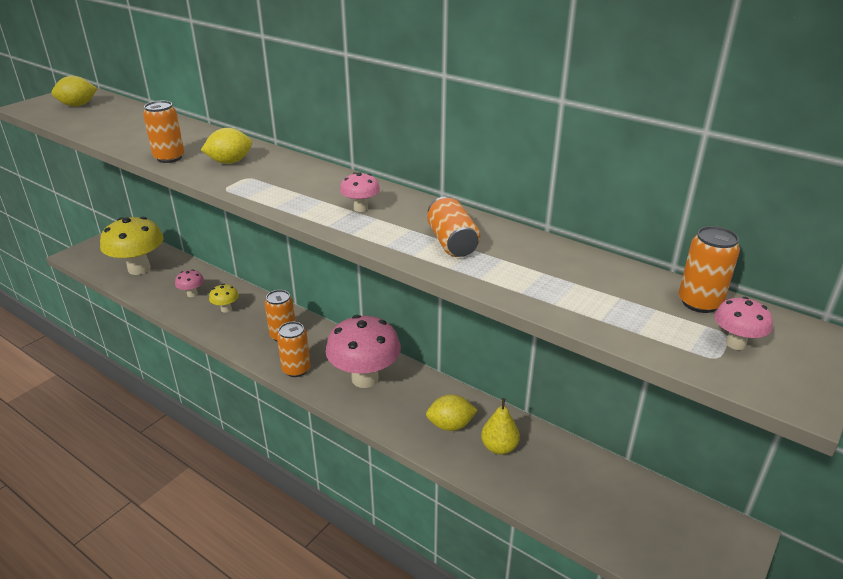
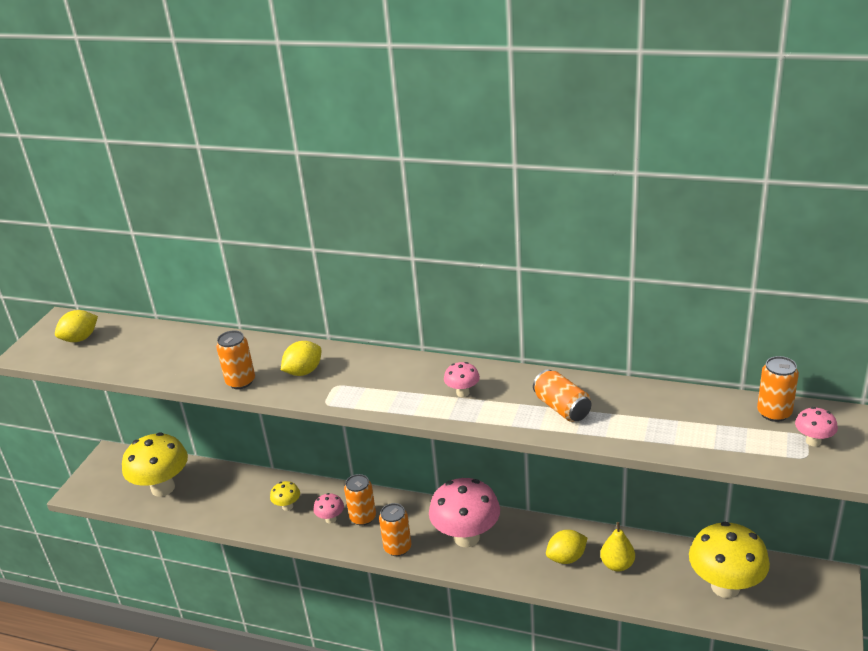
camera: 15 degrees left, 0 degrees up
(192, 294) = (241, 500): pink mushroom -> pink mushroom (331, 519)
(606, 505) = (725, 587): none -> yellow mushroom

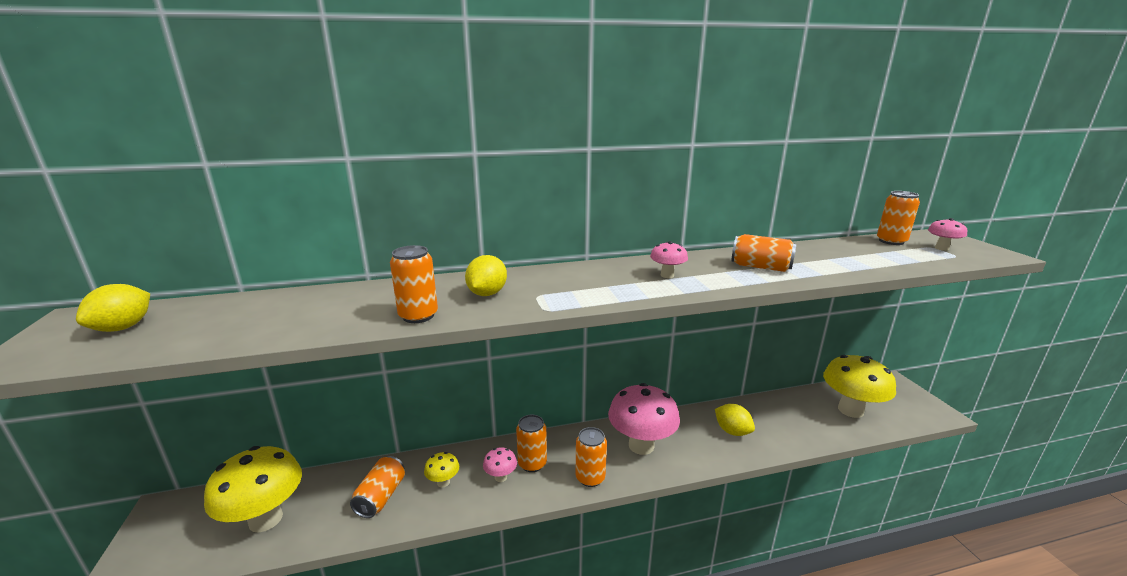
camera: 35 degrees left, 10 degrees down
(239, 501) = (381, 497): none -> orange can
(566, 558) = (732, 431): yellow lemon -> yellow lemon turned 75 degrees counterclockwise
(617, 565) = (771, 422): yellow pear -> none

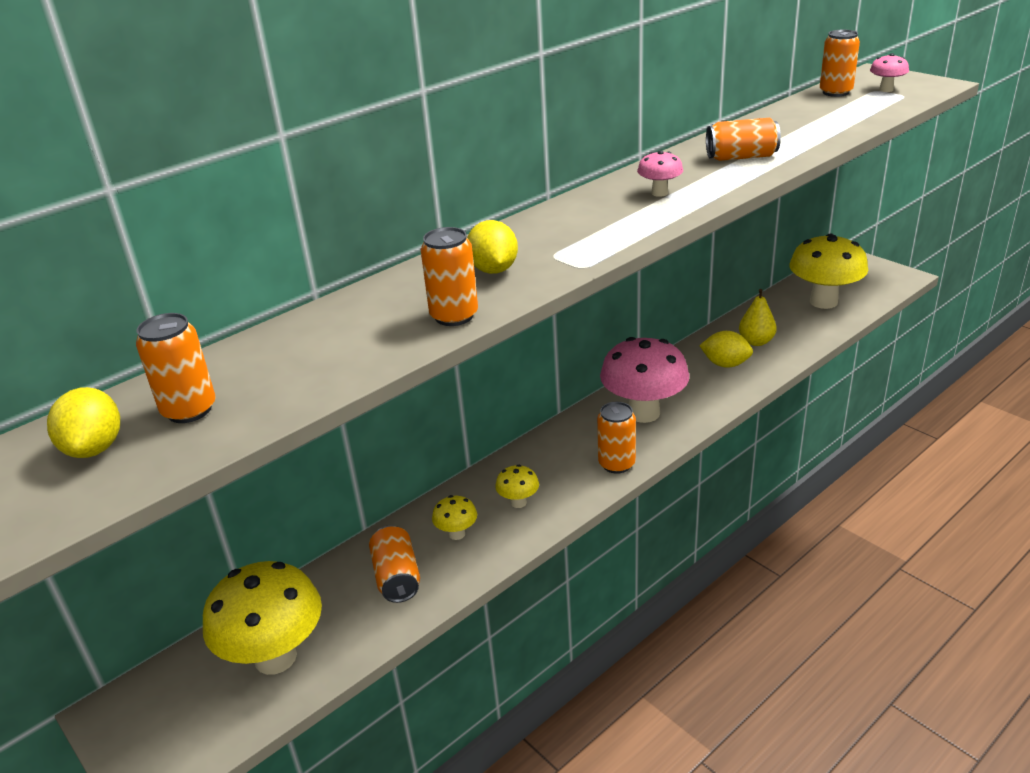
camera: 25 degrees left, 10 degrees up
(501, 477) = (518, 502): pink mushroom -> yellow mushroom
(532, 463) = (541, 476): orange can -> orange can (189, 410)
(770, 422) = (756, 341): none -> yellow pear

